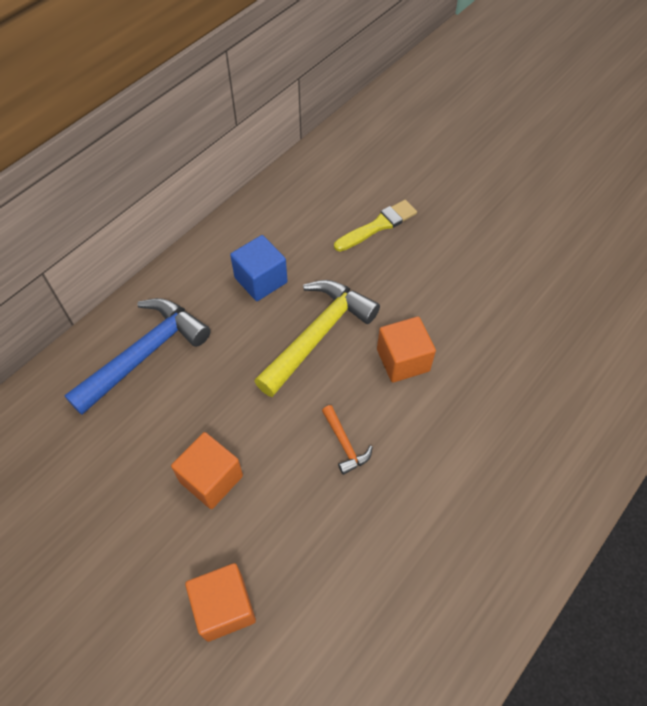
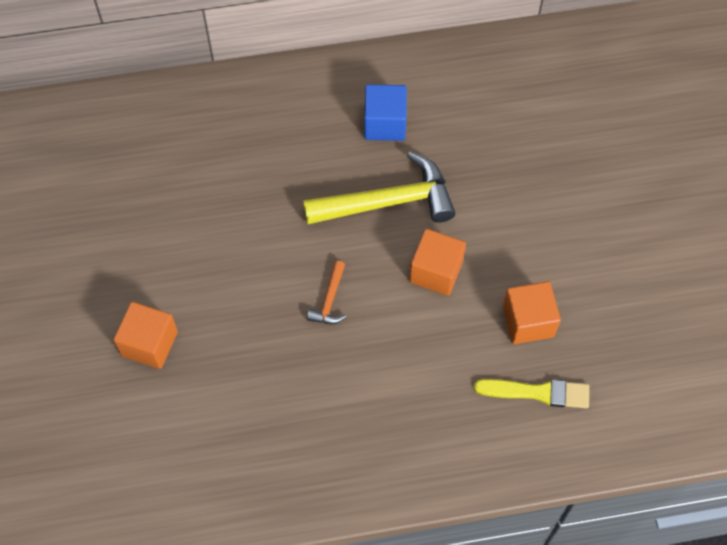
camera: 40 degrees right, 5 degrees up
(145, 354) = (246, 122): blue hammer -> none
(211, 479) = (214, 252): orange cube -> orange cube (528, 321)
(378, 226) = (528, 144): yellow brush -> yellow brush (537, 392)

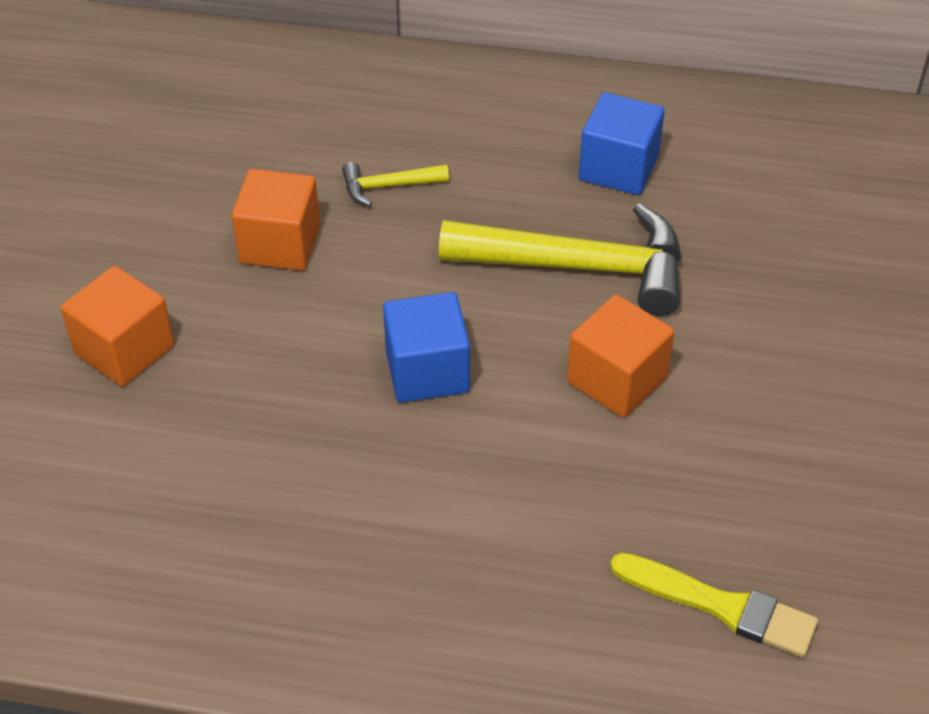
camera: 20 degrees right, 15 degrees down
(254, 179) = (388, 186): none -> yellow hammer
(329, 300) = (427, 371): orange hammer -> blue cube
(528, 321) = (745, 494): orange cube -> orange cube (280, 244)

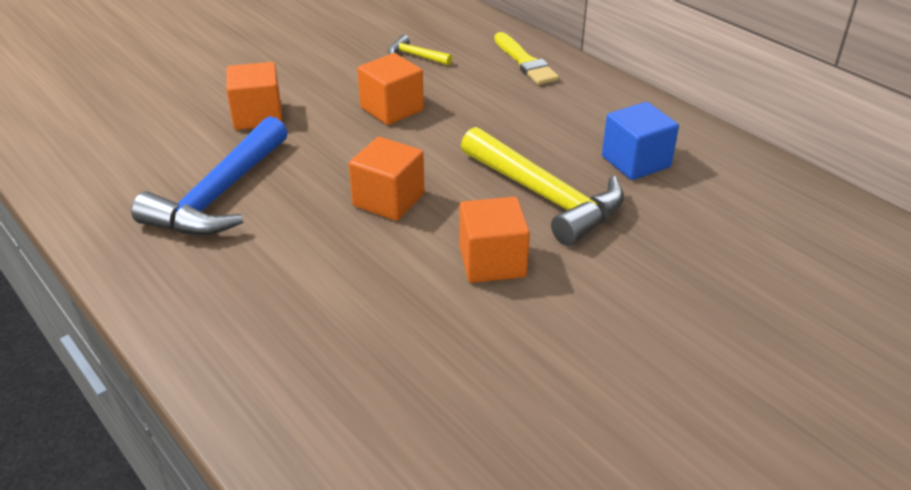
camera: 40 degrees right, 10 degrees down
(227, 487) = (219, 195): none -> blue hammer
(388, 186) = (483, 110): yellow hammer -> yellow hammer (415, 56)
(427, 371) = (388, 200): blue cube -> orange cube
(720, 606) = (394, 417): yellow brush -> yellow brush (525, 62)

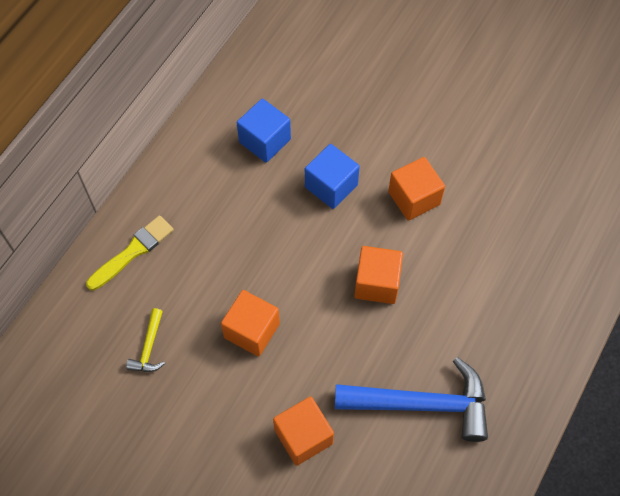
camera: 110 degrees left, 25 degrees up
(545, 197) = (331, 186): yellow hammer -> blue cube

